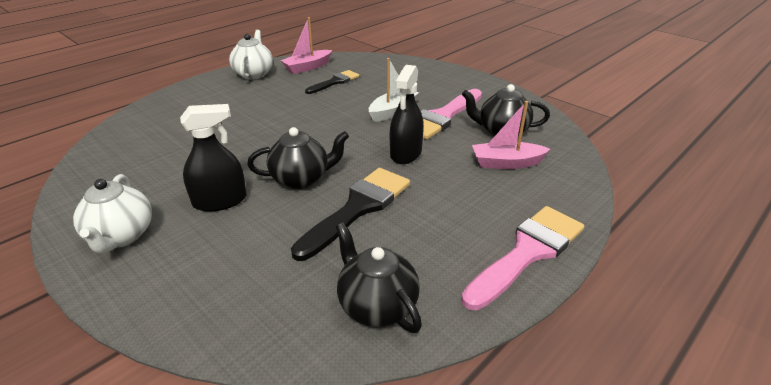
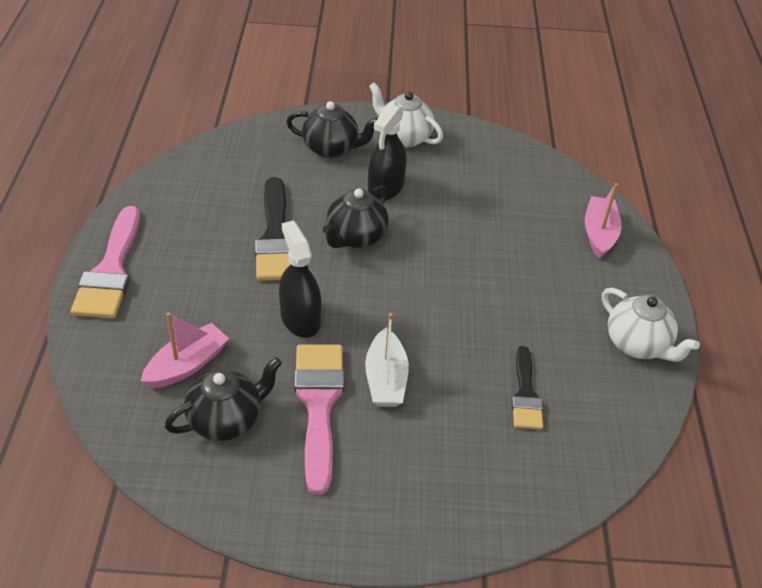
camera: 135 degrees right, 10 degrees up
(307, 67) = (607, 405): pink boat -> pink boat (599, 234)
(376, 305) = (191, 184): black teapot -> black teapot (331, 148)

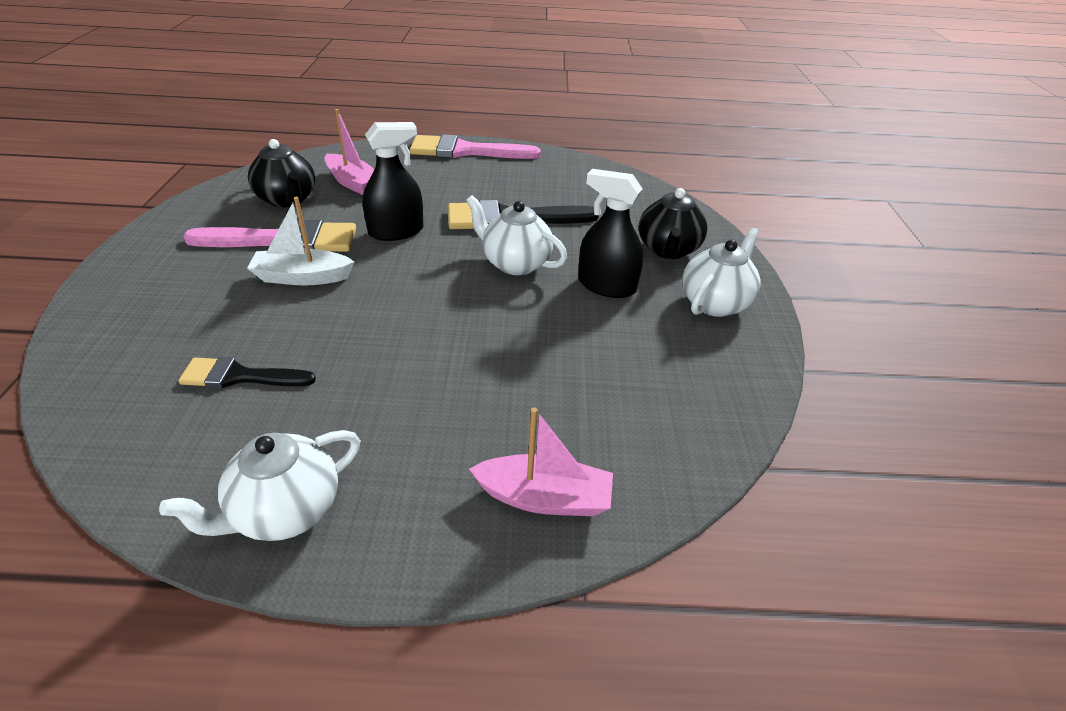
camera: 90 degrees right, 5 degrees down
(355, 237) = (515, 263): black teapot -> white teapot

